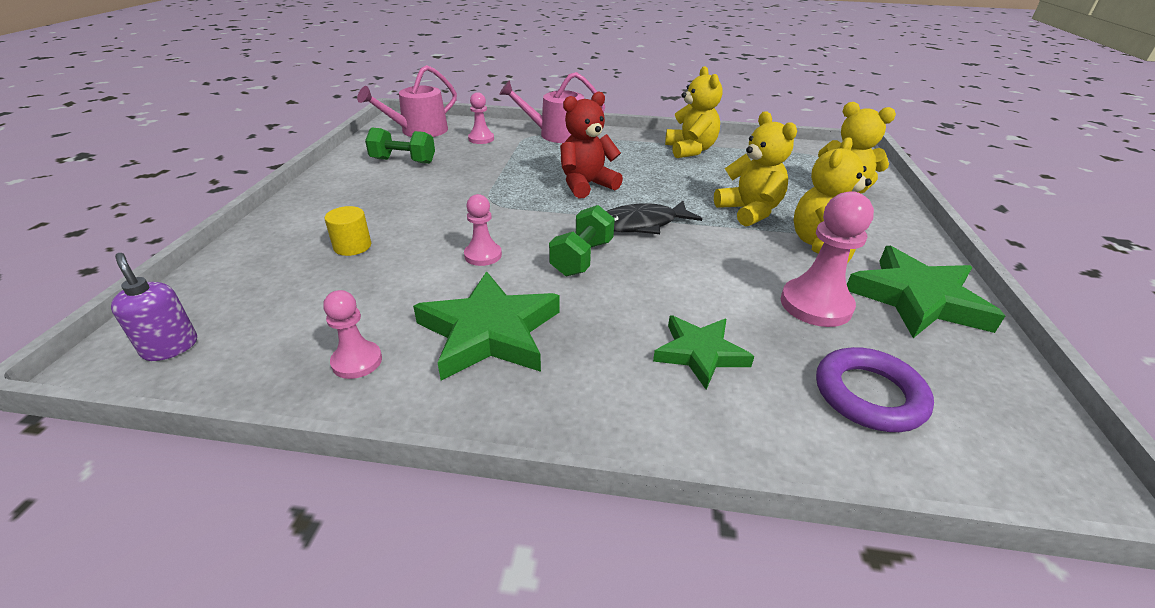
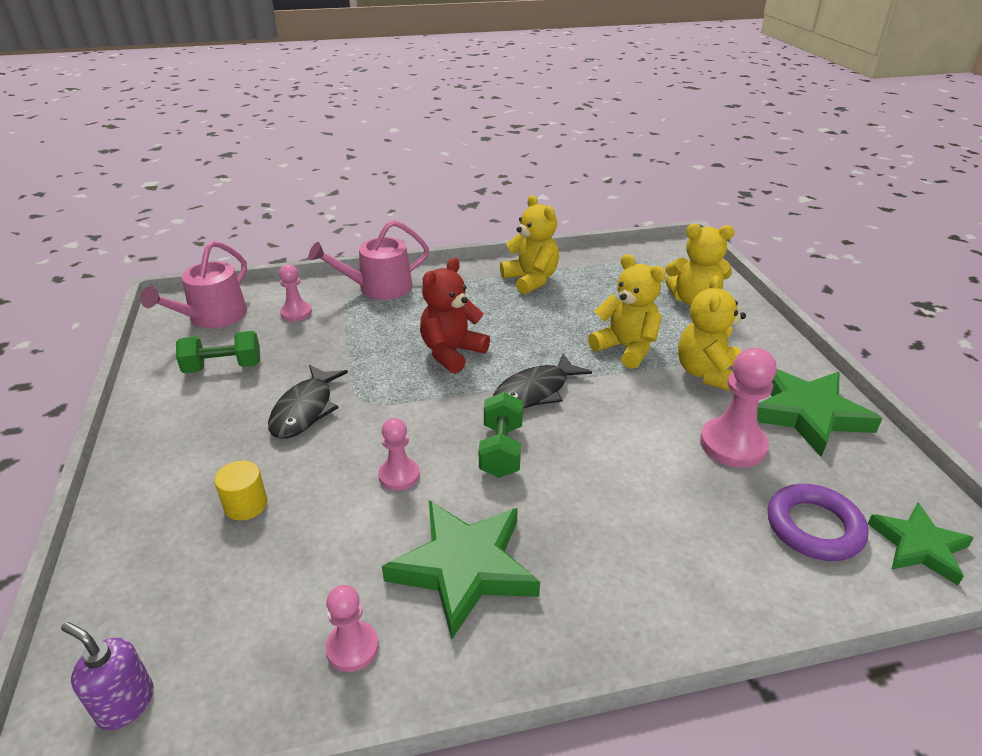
camera: 20 degrees left, 0 degrees up
(442, 198) = (305, 410): none -> black fish
(700, 353) = (665, 529): green star -> green star (918, 546)

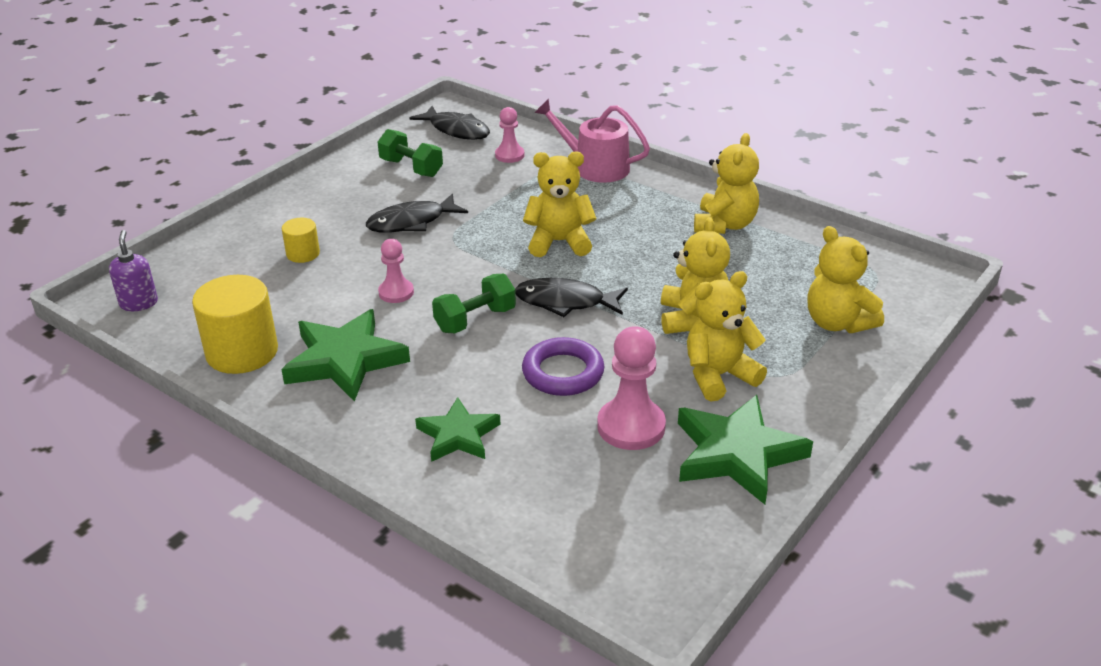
camera: 50 degrees right, 0 degrees up
(213, 317) = (456, 130): pink watering can -> black fish
(352, 647) = (242, 352): pink pawn -> yellow cylinder
(452, 353) = (559, 242): red teddy bear -> yellow teddy bear
(814, 527) = (576, 504): purple ring -> purple ring (563, 372)
(918, 546) = (622, 571): green star -> green star (458, 435)

